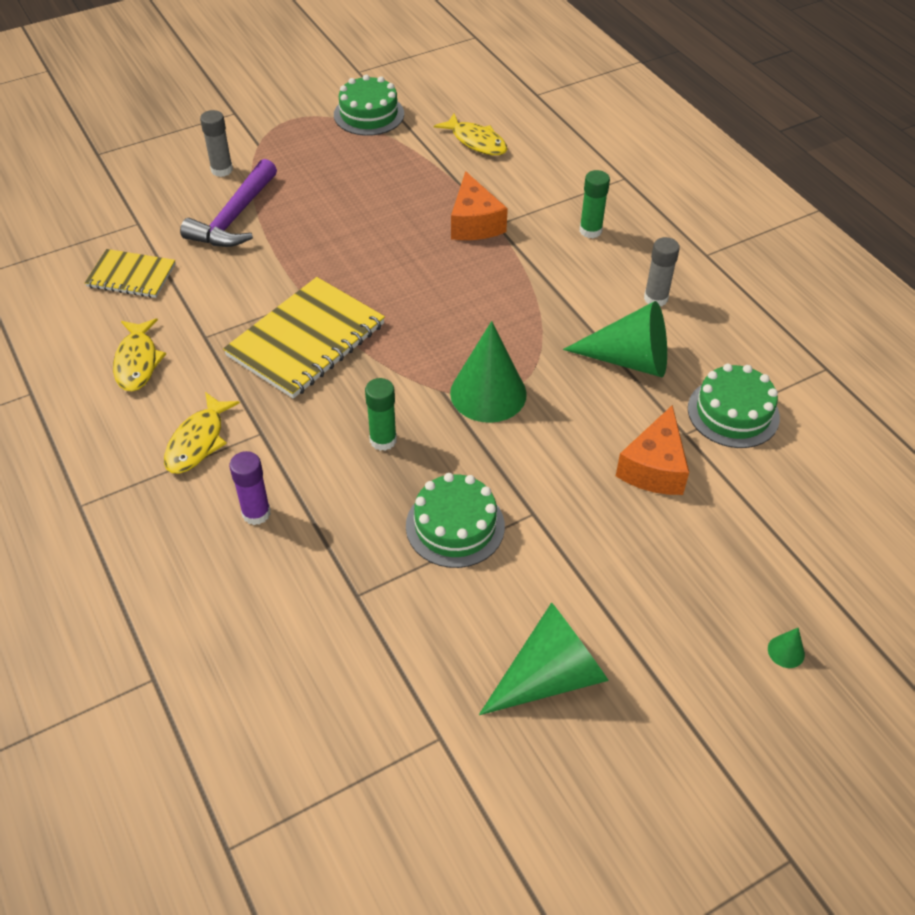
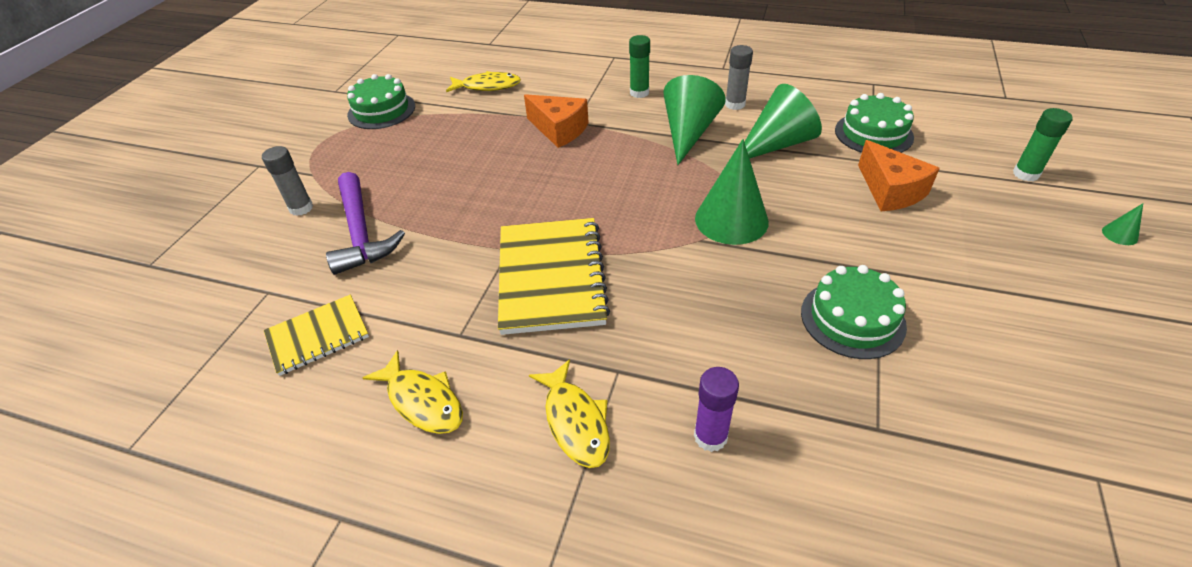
camera: 40 degrees left, 5 degrees down
(383, 440) = (714, 302): green glue stick -> green glue stick (1025, 174)
(550, 676) = (1066, 364): green cone -> green cone (688, 133)

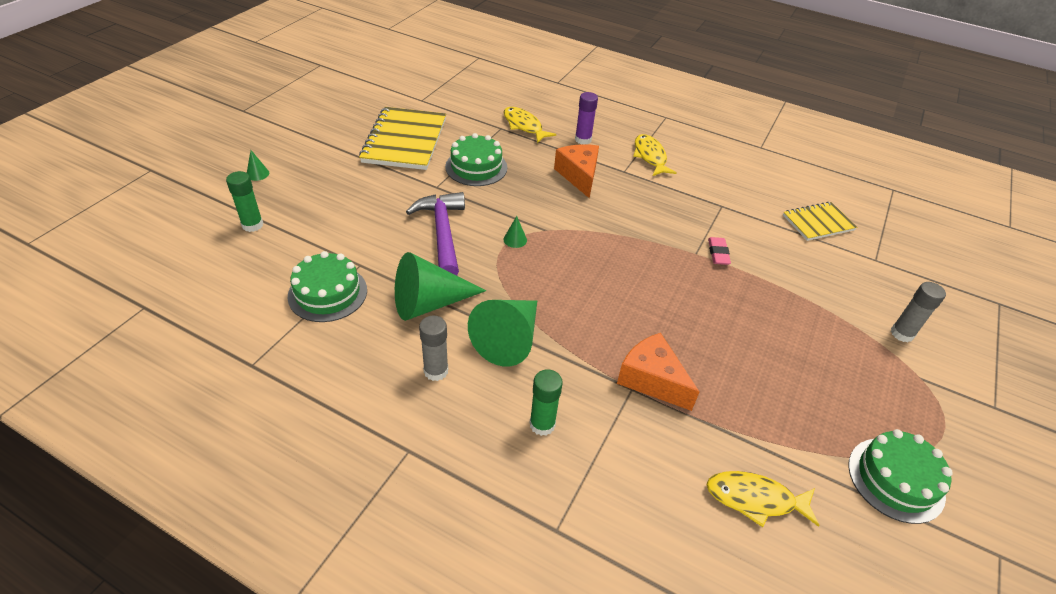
camera: 175 degrees left, 0 degrees up
(361, 233) = (828, 294): purple hammer -> purple hammer (442, 233)
(422, 401) = (736, 179): yellow fish -> yellow fish (524, 126)
(480, 255) = (718, 253): none -> pink eraser
(551, 277) = (662, 227): yellow notebook -> yellow notebook (405, 141)
(731, 220) = (515, 239): green cone -> green cone, size x0.40
(890, 190) = (373, 235): orange cheese -> orange cheese (579, 176)

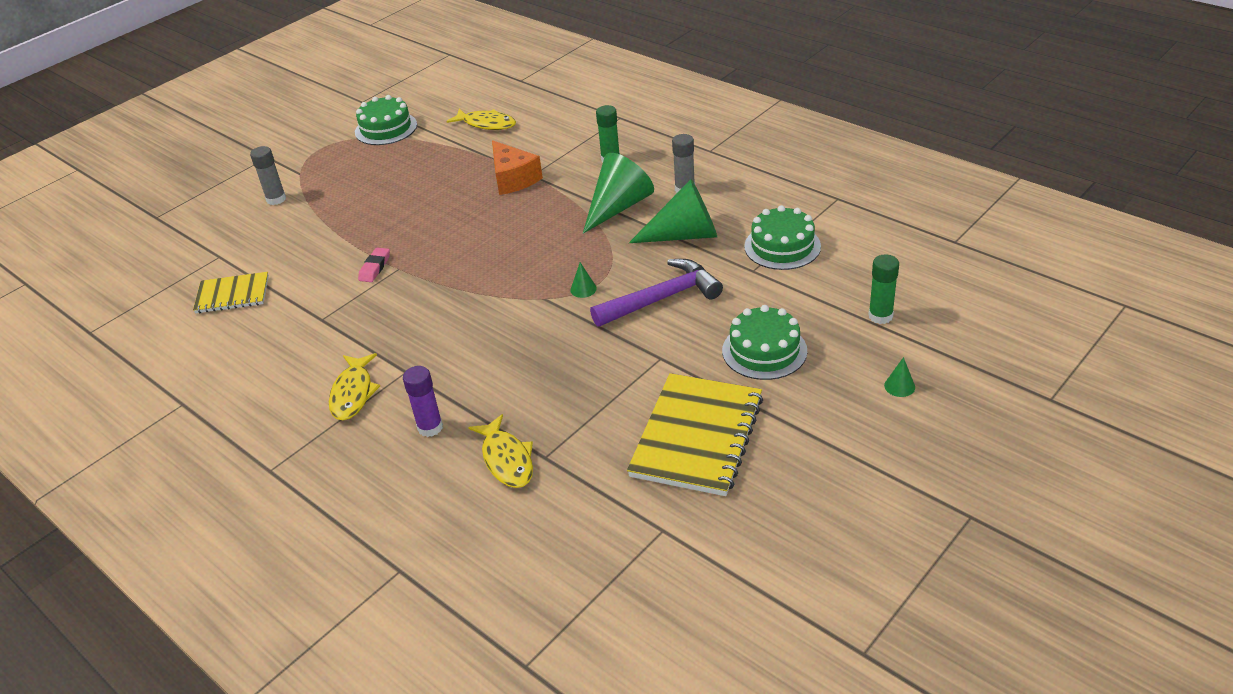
camera: 160 degrees left, 5 degrees down
(442, 233) = (662, 299): purple hammer -> purple hammer turned 120 degrees counterclockwise
(476, 167) = (602, 385): green cake -> green cake (764, 351)
(579, 176) = (469, 366): orange cheese -> none

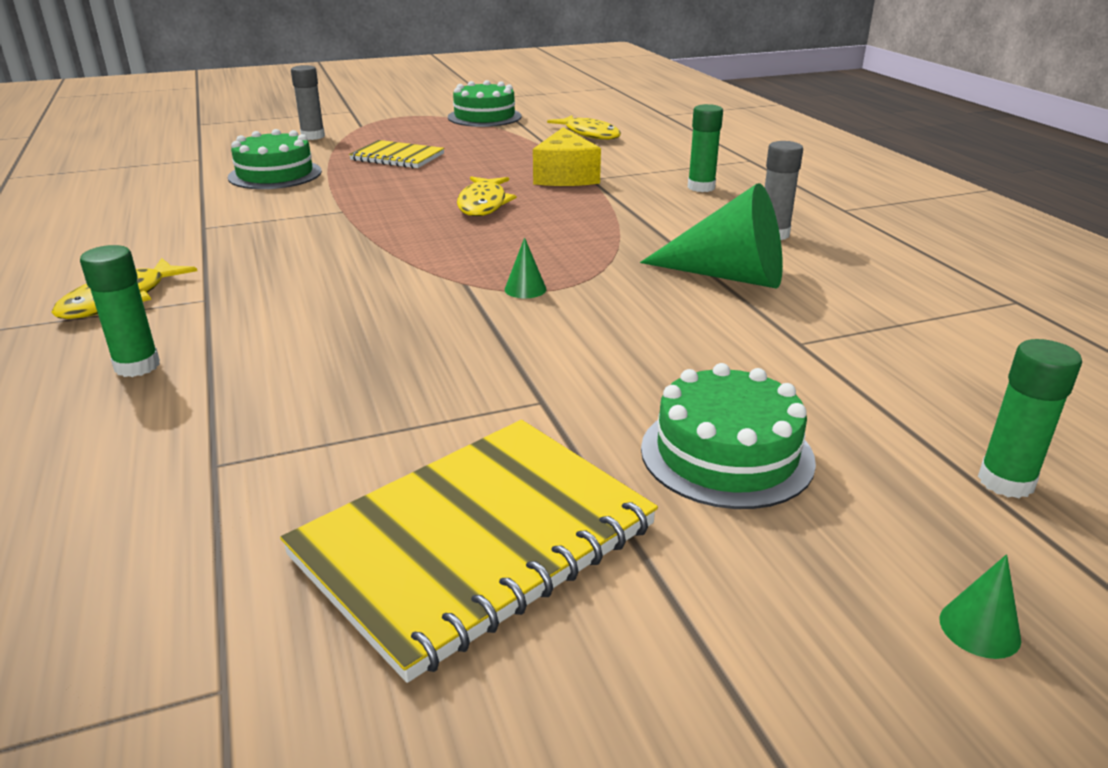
camera: 25 degrees right, 10 degrees down
(232, 295) = (161, 186): yellow notebook -> yellow notebook (397, 157)
(375, 268) = (320, 204): pink eraser -> none
(430, 427) = (137, 366): purple glue stick -> green glue stick
(506, 459) = (162, 445): yellow fish -> yellow fish (483, 204)
(513, 179) = (565, 176): orange cheese -> yellow cheese
(618, 207) = (664, 227): green cone -> none
(662, 299) = (622, 332): purple hammer -> none
(782, 246) = (875, 329): green cake -> green cake (275, 174)

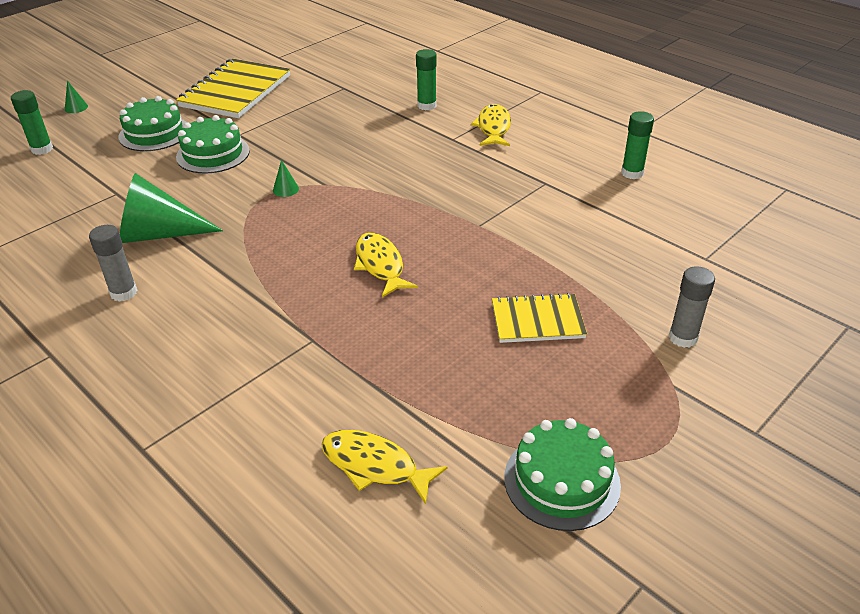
camera: 155 degrees right, 10 degrees up
(275, 174) = (601, 255): green cake -> green cake (213, 154)
(565, 176) = (340, 335): yellow cheese -> none
(701, 187) = (194, 356): green glue stick -> green glue stick (632, 173)

